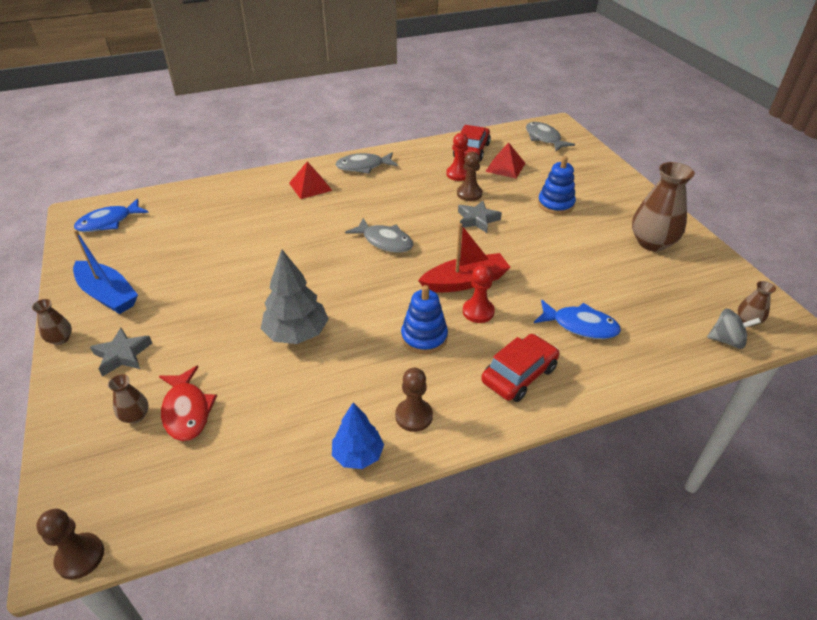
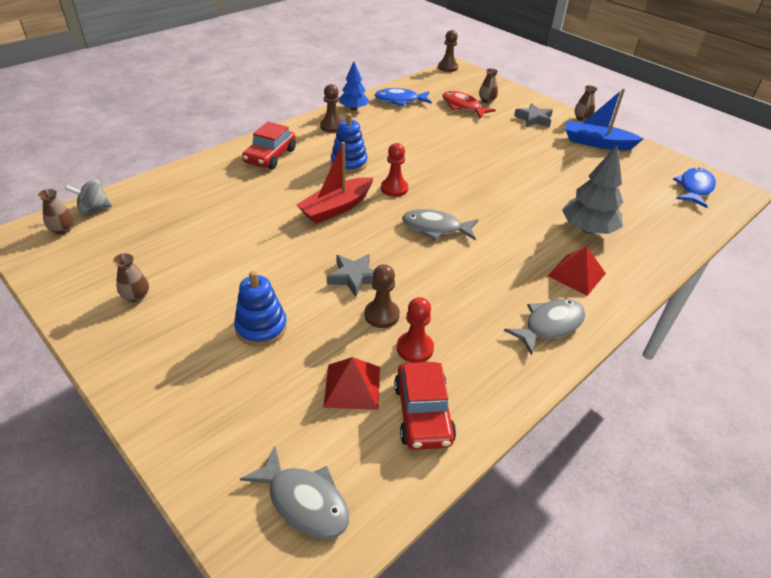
camera: 155 degrees right, 0 degrees up
(296, 333) = (441, 148): grey tree -> grey tree (587, 229)
(478, 311) = (315, 187): red pawn -> red pawn (394, 188)
(580, 325) = (225, 194): blue fish -> blue fish (400, 100)
(652, 243) = (136, 296): brown vase -> brown vase, size x0.48

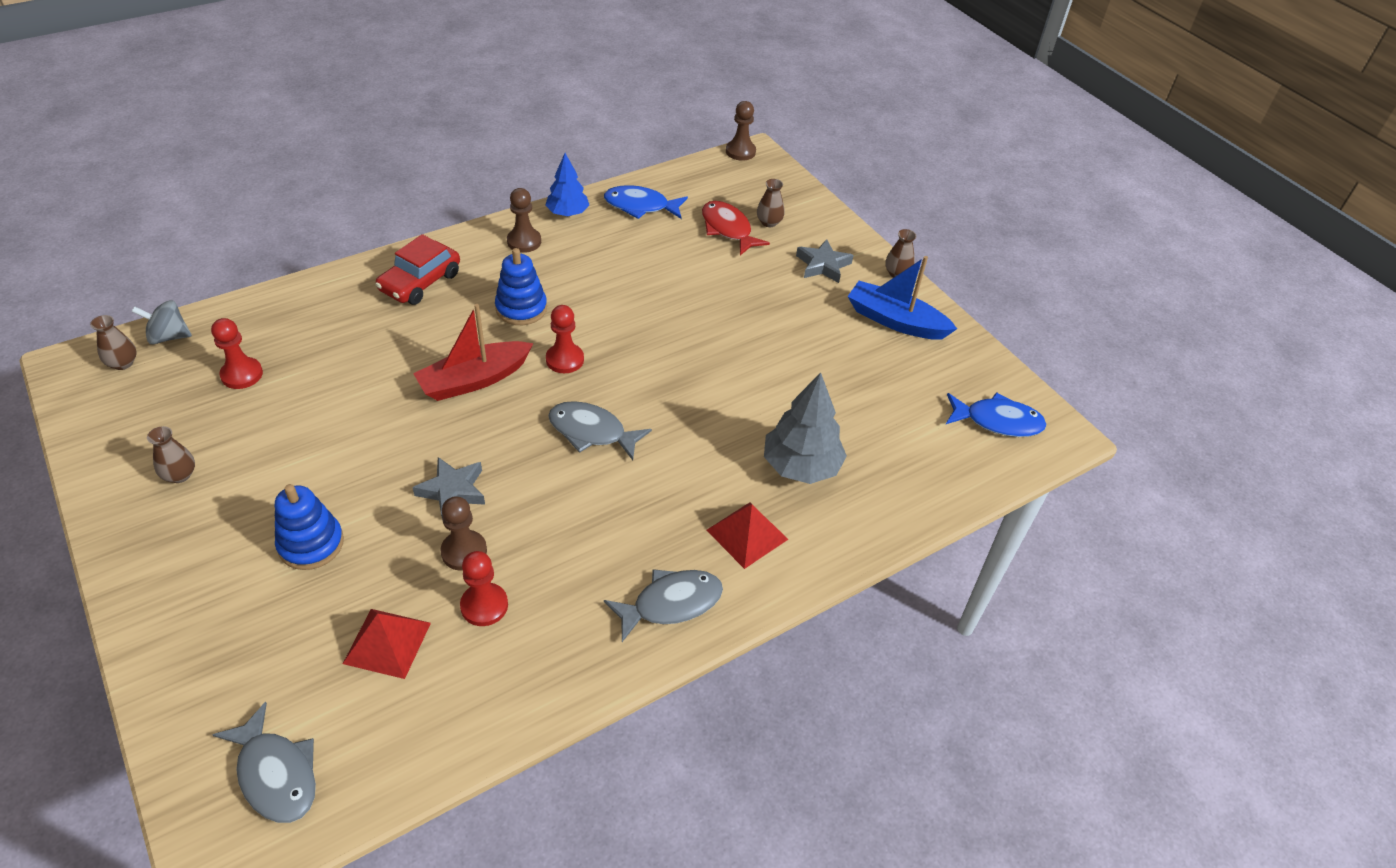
camera: 10 degrees right, 5 degrees up
(160, 225) = (242, 374): none -> red pawn
(423, 413) = (455, 694): red car -> none
(694, 188) = (997, 421): blue fish -> blue fish turned 60 degrees clockwise

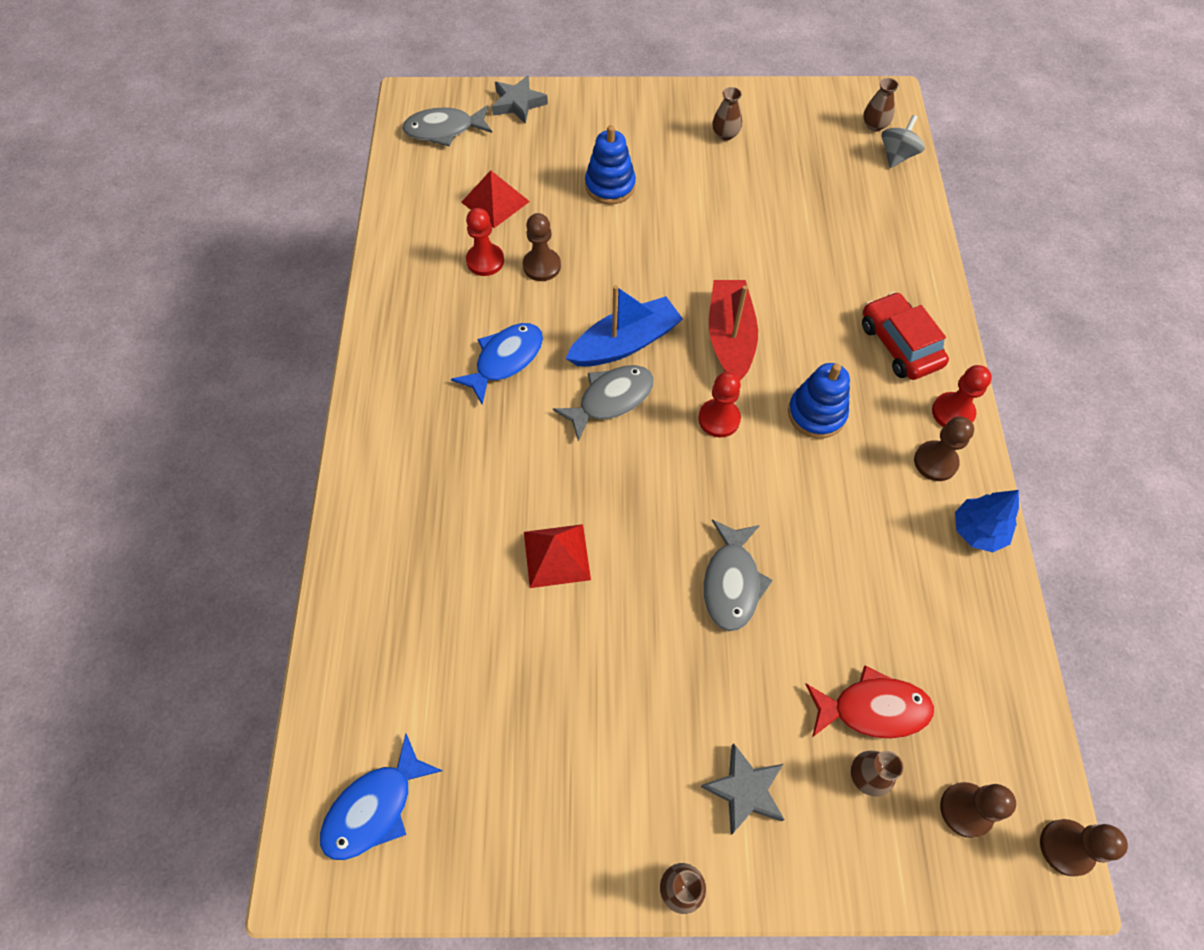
camera: 125 degrees right, 15 degrees up
(242, 374) = (823, 189): red pawn -> red pawn (952, 412)
(452, 491) = (607, 279): grey star -> grey star (518, 103)
(640, 206) = (964, 623): blue fish -> blue fish (505, 360)
(671, 604) = (399, 372): grey fish -> grey fish (732, 582)
(747, 534) = (420, 460): red pyramid -> red pyramid (556, 555)
(753, 185) = (966, 810): none -> brown pawn
(801, 466) = (458, 551): grey tree -> none
(895, 321) = (595, 811): blue boat -> blue boat (625, 343)

